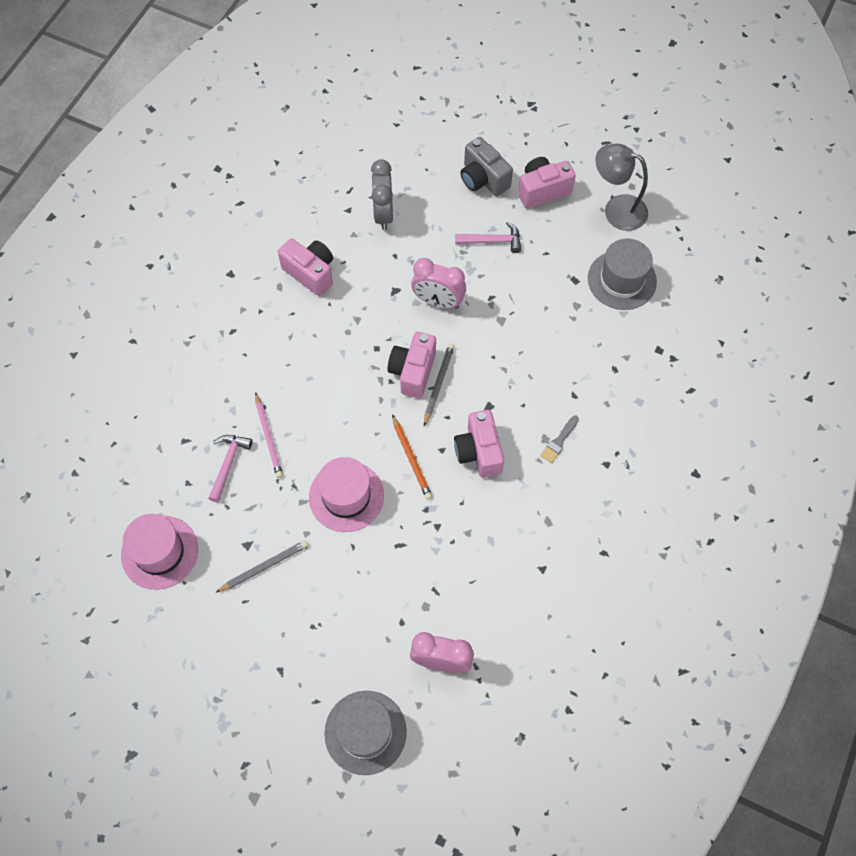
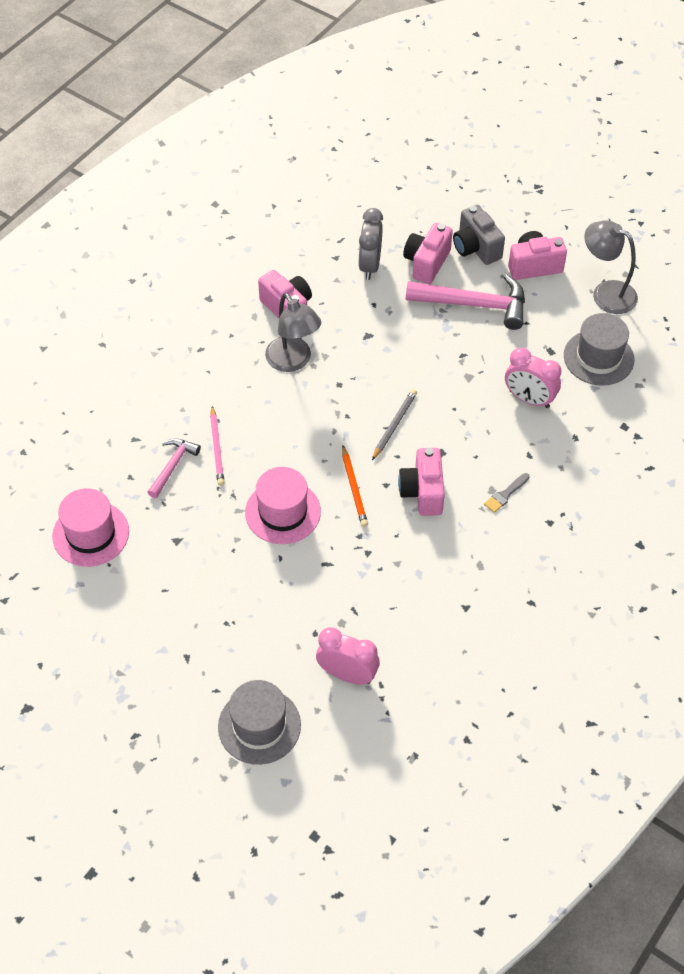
camera: 10 degrees right, 10 degrees down
(264, 567) = (189, 562): grey pencil -> none
(327, 330) = (293, 361): none -> grey lamp
(413, 372) = (371, 410): pink camera -> pink camera (426, 263)
(438, 301) = (409, 351): pink clock -> pink clock (529, 399)
(492, 241) = (474, 304): pink hammer -> pink hammer, size x1.80

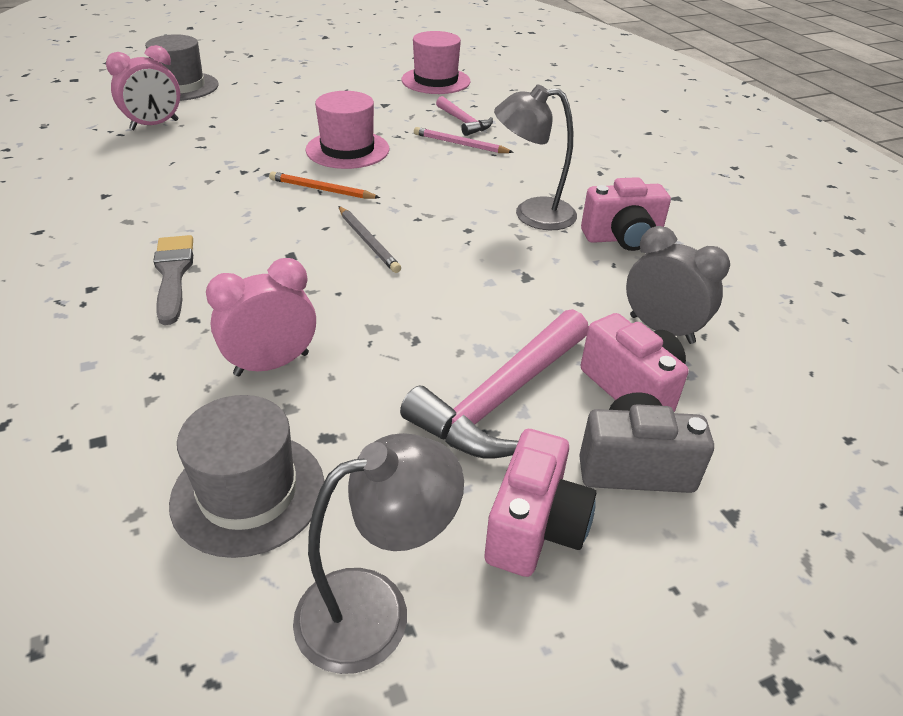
camera: 120 degrees right, 15 degrees down
(422, 492) = (260, 224): pink camera -> none
(505, 494) = (173, 274): grey brush -> grey brush, size x1.67

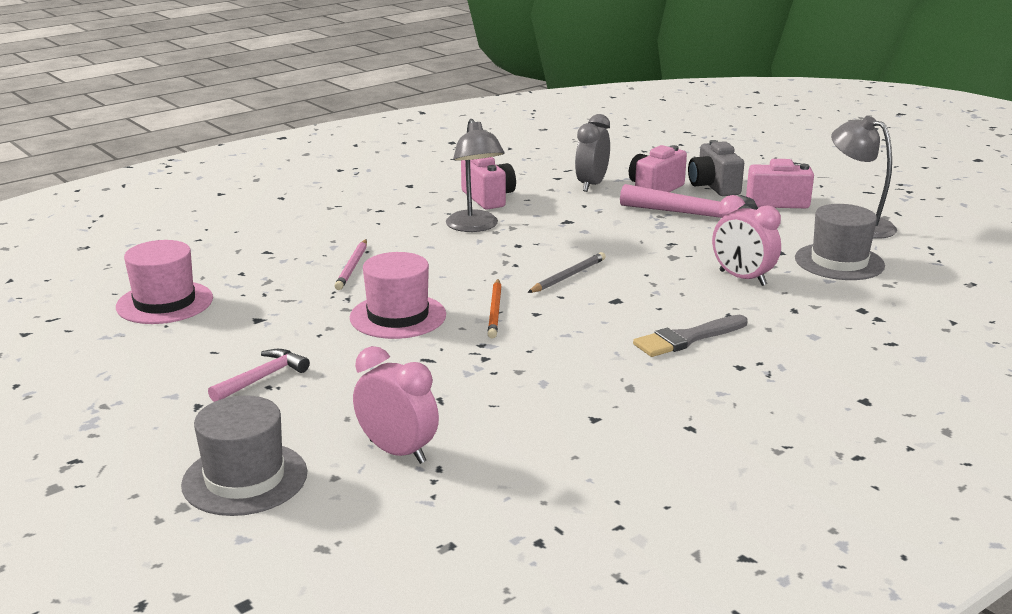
camera: 105 degrees left, 15 degrees down
(463, 122) = (294, 272): pink hammer -> pink hammer (262, 378)

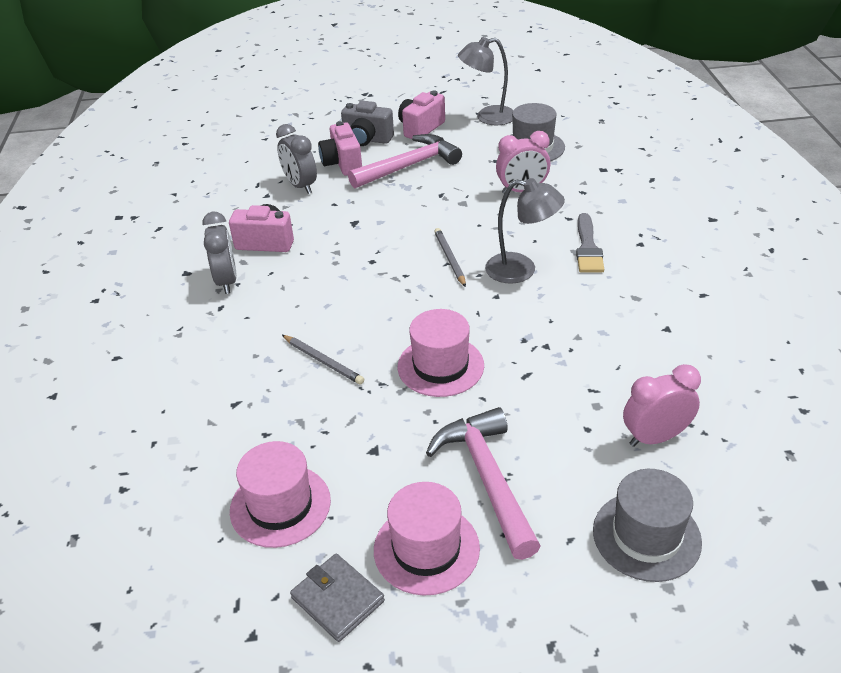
camera: 55 degrees left, 15 degrees up
(78, 354) = (337, 599): none -> grey wallet
(155, 374) = (426, 549): none -> pink hat
(262, 378) = (487, 479): pink hammer -> pink hammer, size x1.80
(352, 267) = (323, 361): pink pencil -> grey pencil
(416, 201) = (227, 281): none -> grey clock
(475, 227) = (314, 269): grey lamp -> grey lamp (521, 270)
(495, 311) = (475, 314): orange pencil -> none

